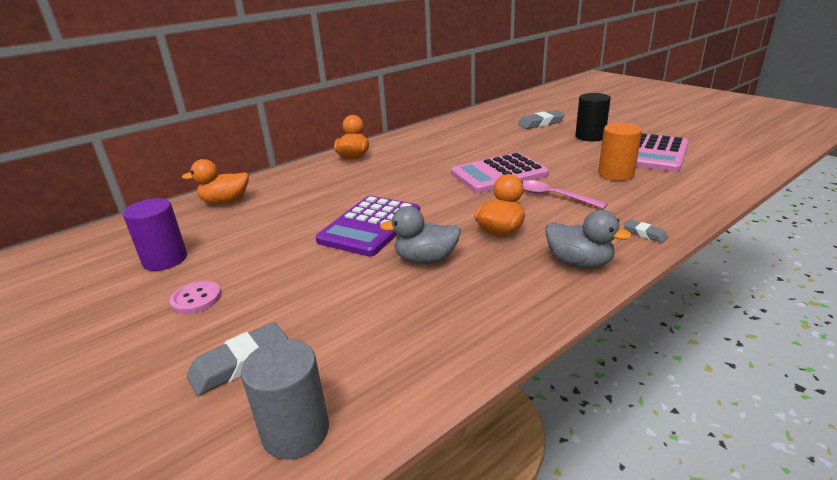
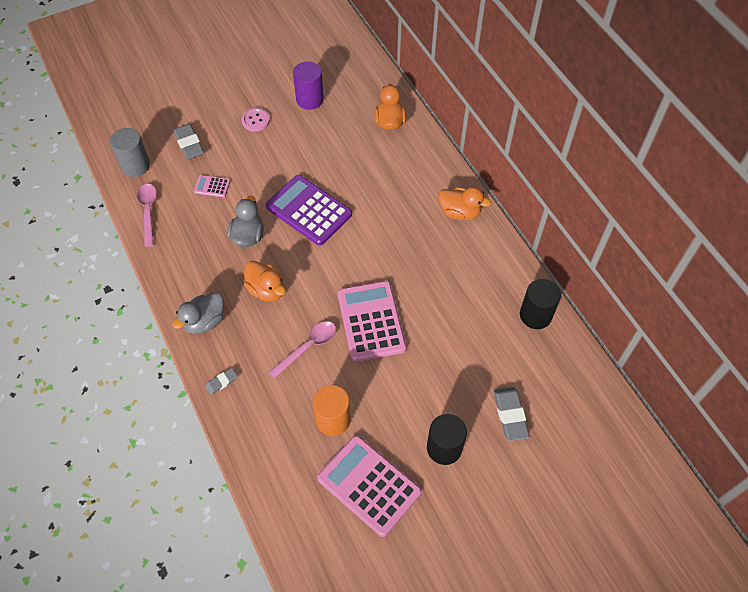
camera: 100 degrees right, 30 degrees up
(341, 311) = (212, 186): none -> pink calculator
(413, 373) = (148, 212): none -> pink spoon
(449, 125) = (535, 315): none -> black cylinder

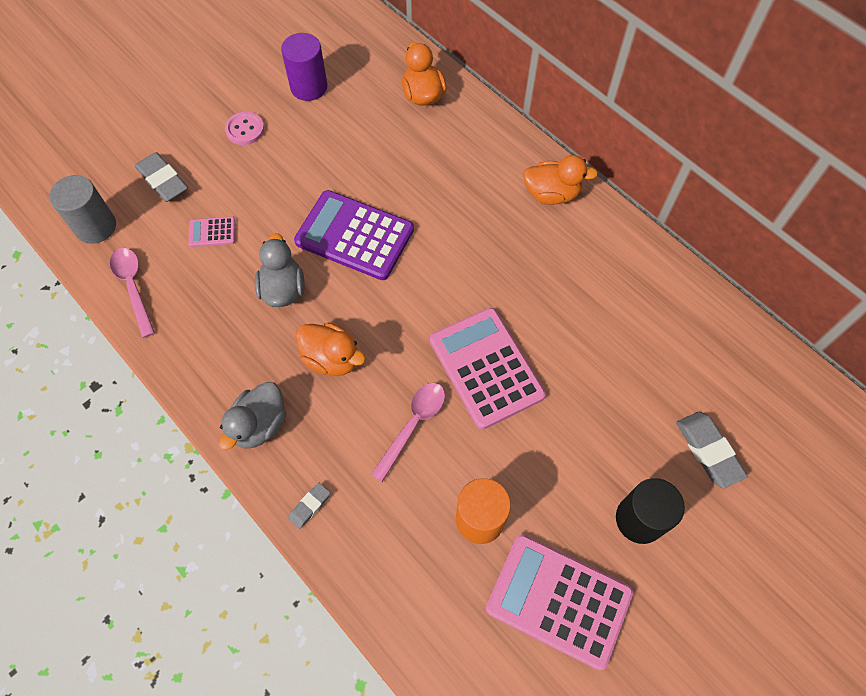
camera: 15 degrees left, 5 degrees up
(535, 315) = (693, 307): black cylinder -> none

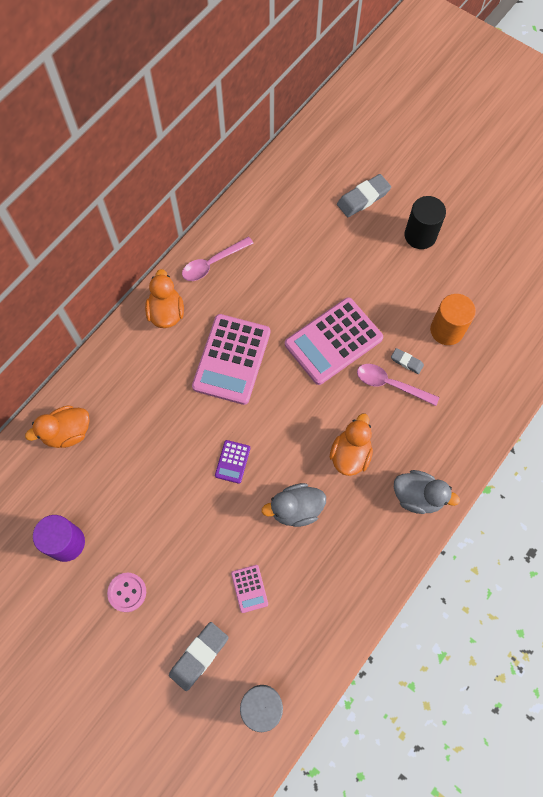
camera: 100 degrees left, 5 degrees up
(133, 287) = (319, 643): pink spoon -> pink spoon (212, 263)
(310, 506) = (469, 444): grey eraser -> grey eraser (406, 362)
(354, 235) = (232, 461): purple calculator -> purple calculator, size x0.44
(558, 600) = (485, 277): pink calculator -> pink calculator (231, 359)

